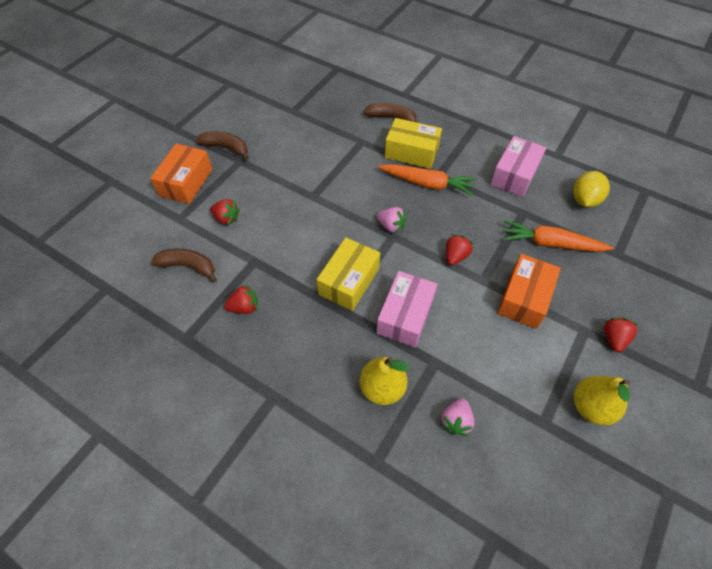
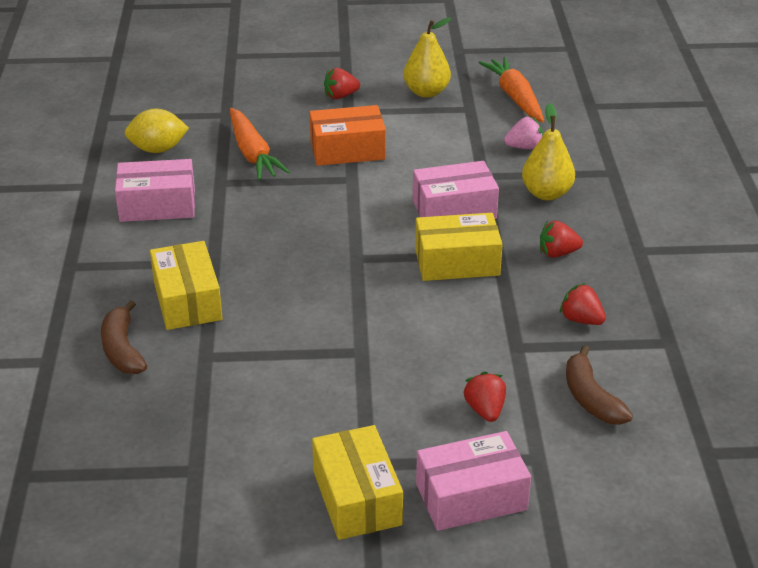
camera: 125 degrees left, 20 degrees down
(186, 182) = (471, 497): orange box -> pink box
(226, 148) = (357, 498): brown banana -> yellow box
(391, 226) = (342, 265): pink strawberry -> none
(427, 184) = (239, 265): orange carrot -> orange carrot (515, 97)
(455, 256) = (338, 205): red strawberry -> red strawberry (557, 253)

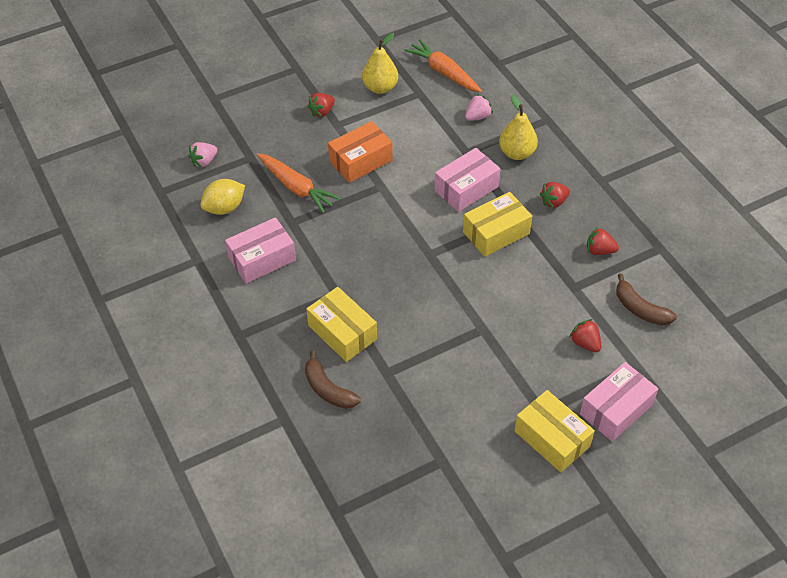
camera: 25 degrees left, 15 degrees up
(172, 104) = (204, 161): none -> pink strawberry

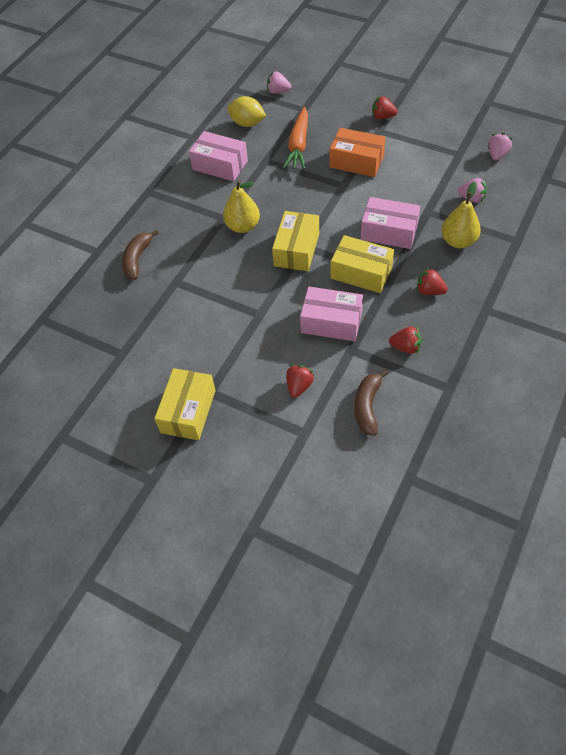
camera: 60 degrees right, 5 degrees up
(342, 332) = (191, 239): yellow box -> yellow box (296, 249)
(380, 88) = (440, 131): yellow pear -> yellow pear (243, 226)
(444, 72) = (497, 155): orange carrot -> pink strawberry
(599, 250) = (405, 347): red strawberry -> red strawberry turned 120 degrees clockwise
(616, 409) = (248, 440): pink box -> pink box (331, 322)

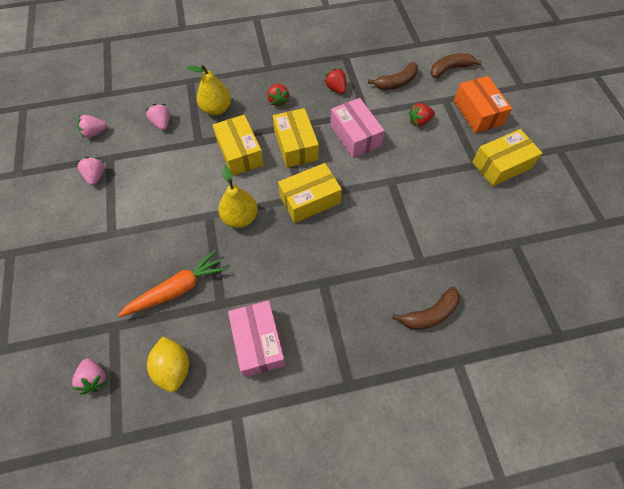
camera: 135 degrees left, 5 degrees up
(243, 226) = (319, 257): yellow pear -> yellow pear (240, 217)
(341, 476) = (450, 69): none -> brown banana
(356, 161) = (169, 224): orange box -> orange box (477, 112)
(382, 117) = (86, 243): red strawberry -> none
(389, 232) = (240, 153): pink box -> yellow box
(444, 140) = (96, 176): none -> pink strawberry

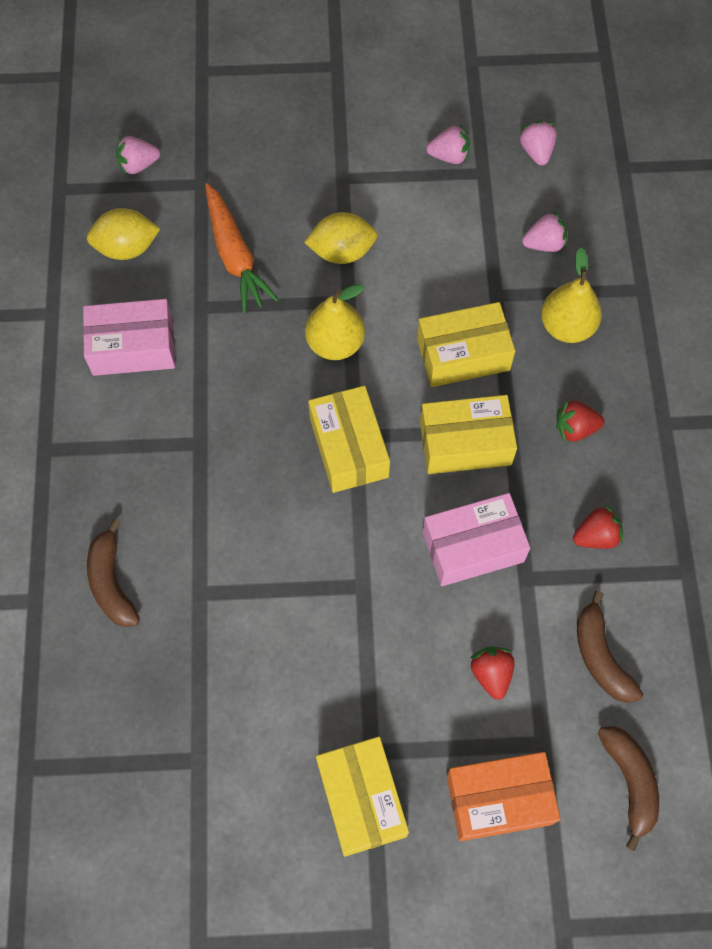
camera: 100 degrees right, 5 degrees up
(171, 224) = (342, 252): none -> yellow lemon

